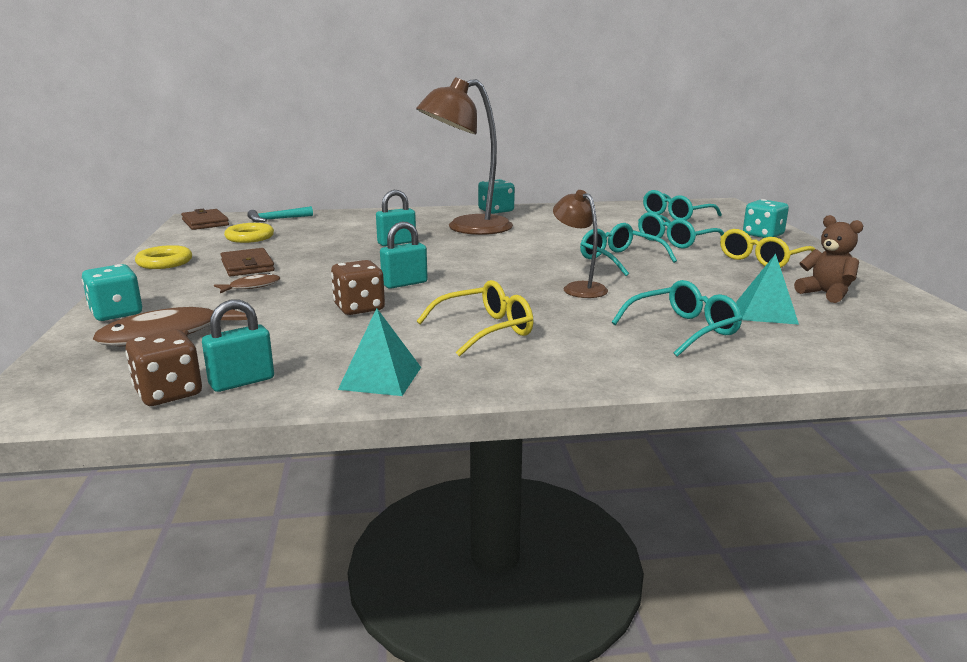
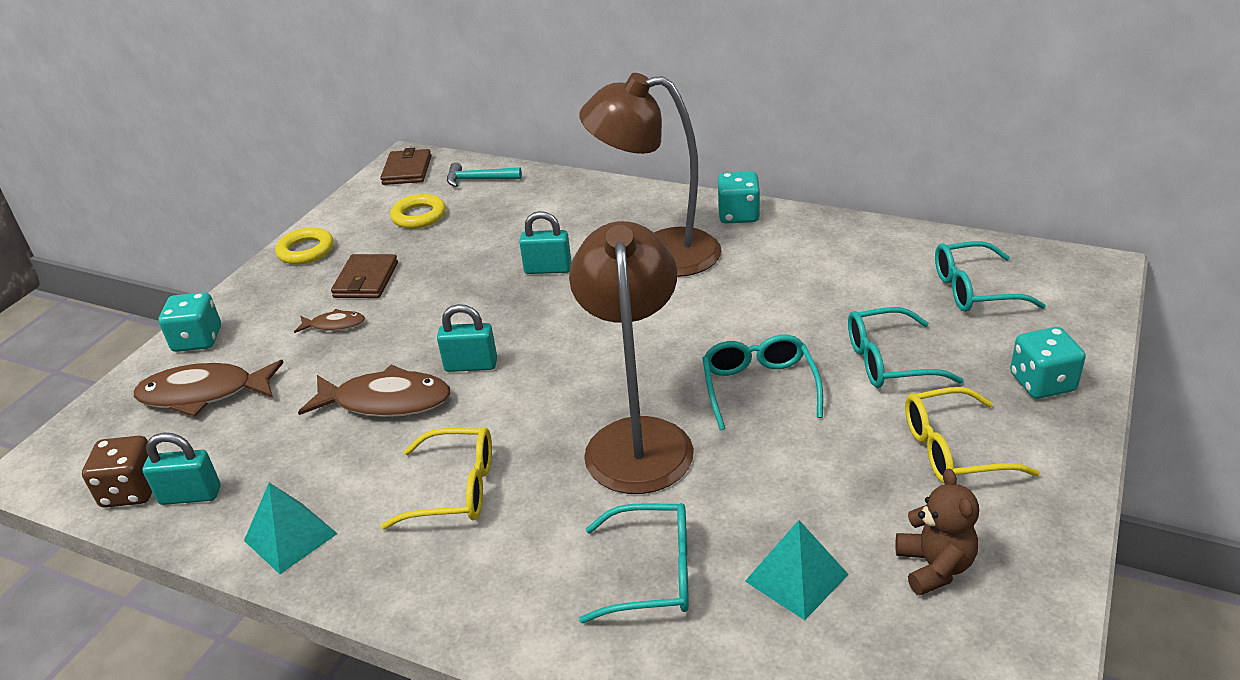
camera: 35 degrees right, 15 degrees up
(359, 308) = (386, 401): brown dice -> brown fish
(578, 288) = (637, 438): brown lamp -> brown lamp, size x1.90

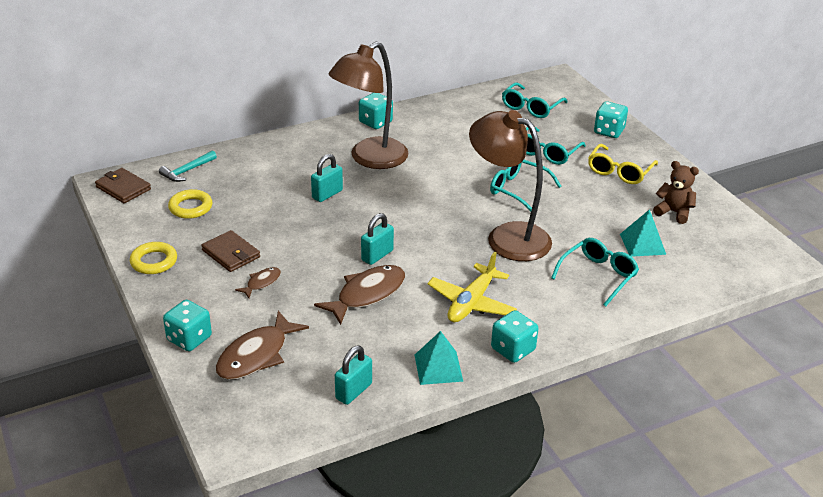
camera: 55 degrees left, 0 degrees up
(132, 490) = (316, 412): brown dice -> none
(387, 583) = (513, 349): none -> turquoise dice
(454, 489) = (471, 303): yellow glasses -> yellow plane

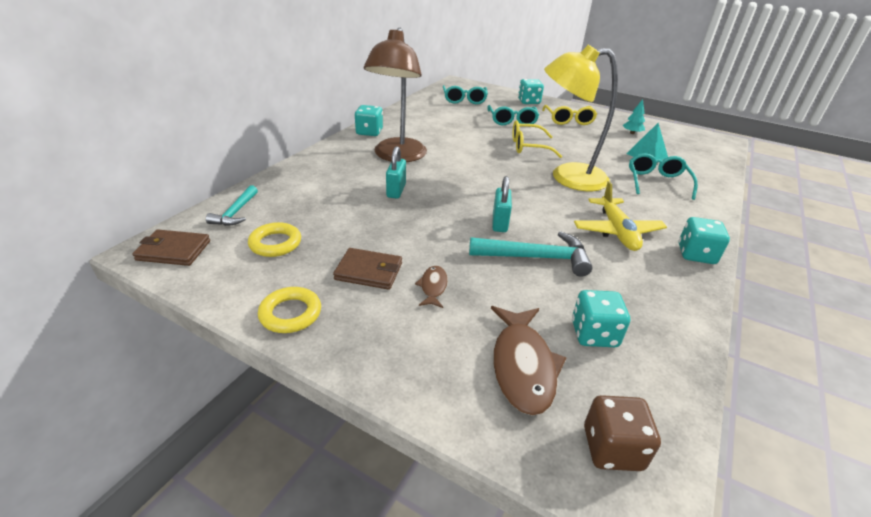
camera: 35 degrees left, 0 degrees up
(189, 338) = (430, 385): turquoise dice -> turquoise dice (594, 334)
(250, 417) = (612, 448): none -> brown dice
(353, 391) = (654, 355): turquoise padlock -> none
(367, 294) = (536, 257): brown fish -> turquoise hammer
(438, 367) = (676, 295): turquoise pyramid -> none
(507, 237) = (567, 177): brown lamp -> yellow lamp
(518, 190) = (529, 146): turquoise glasses -> yellow glasses
(674, 212) = (632, 133): brown teddy bear -> turquoise tree

